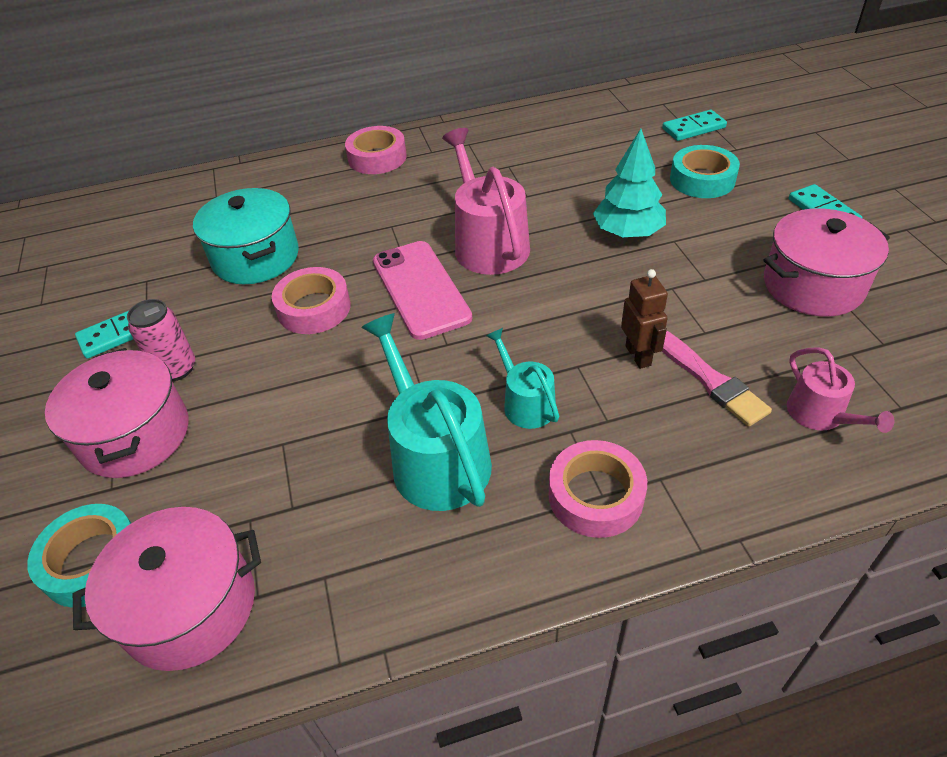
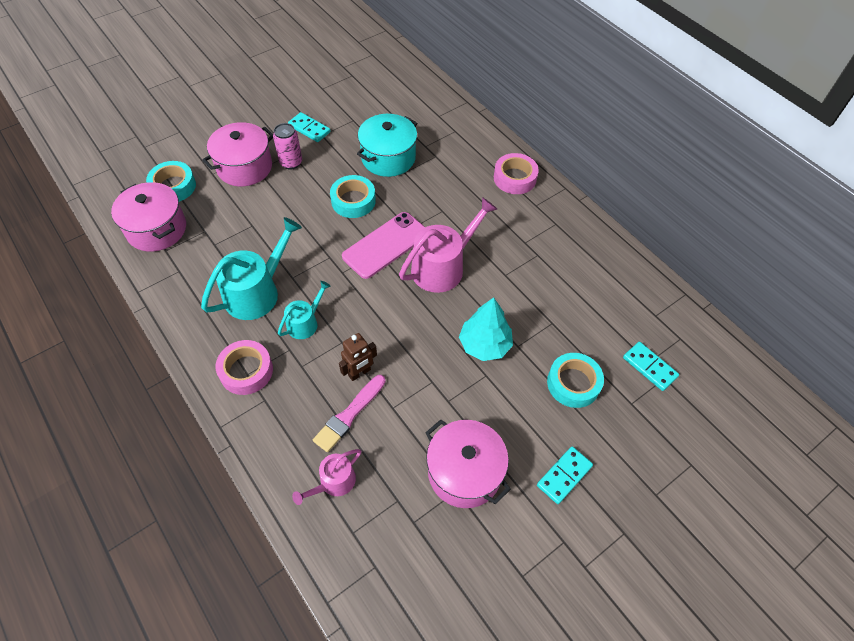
camera: 65 degrees right, 10 degrees up
(314, 308) = (353, 201): pink tape -> turquoise tape

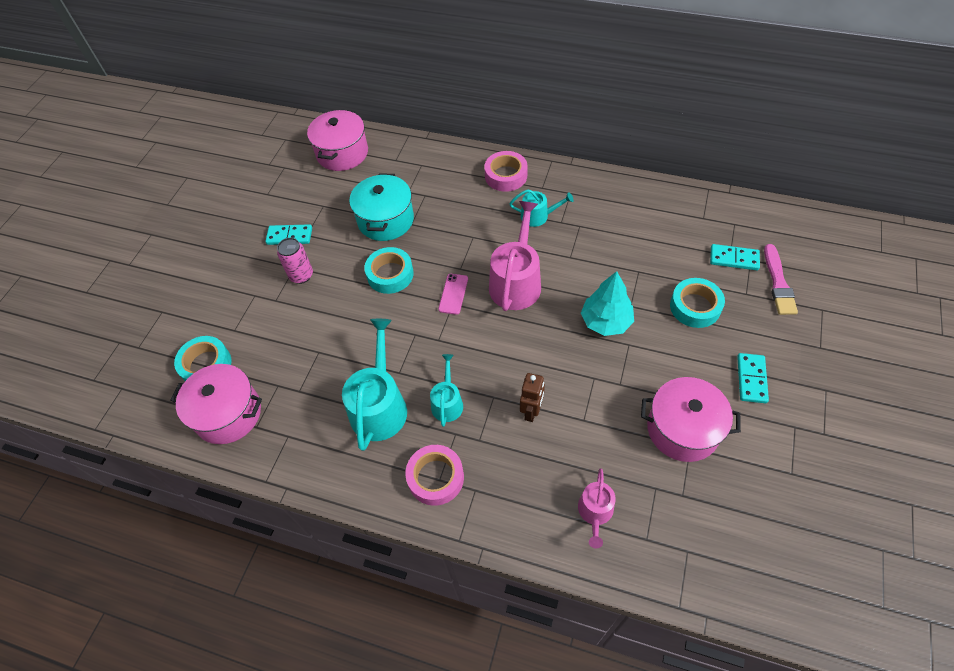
camera: 30 degrees left, 0 degrees up
(244, 167) = (260, 305): pink pot -> pink pot (342, 153)
(349, 415) = (555, 450): pink brush -> pink brush (778, 283)
(385, 245) = (453, 294): pink phone -> pink phone, size x0.53
(510, 226) = (538, 216): none -> turquoise watering can

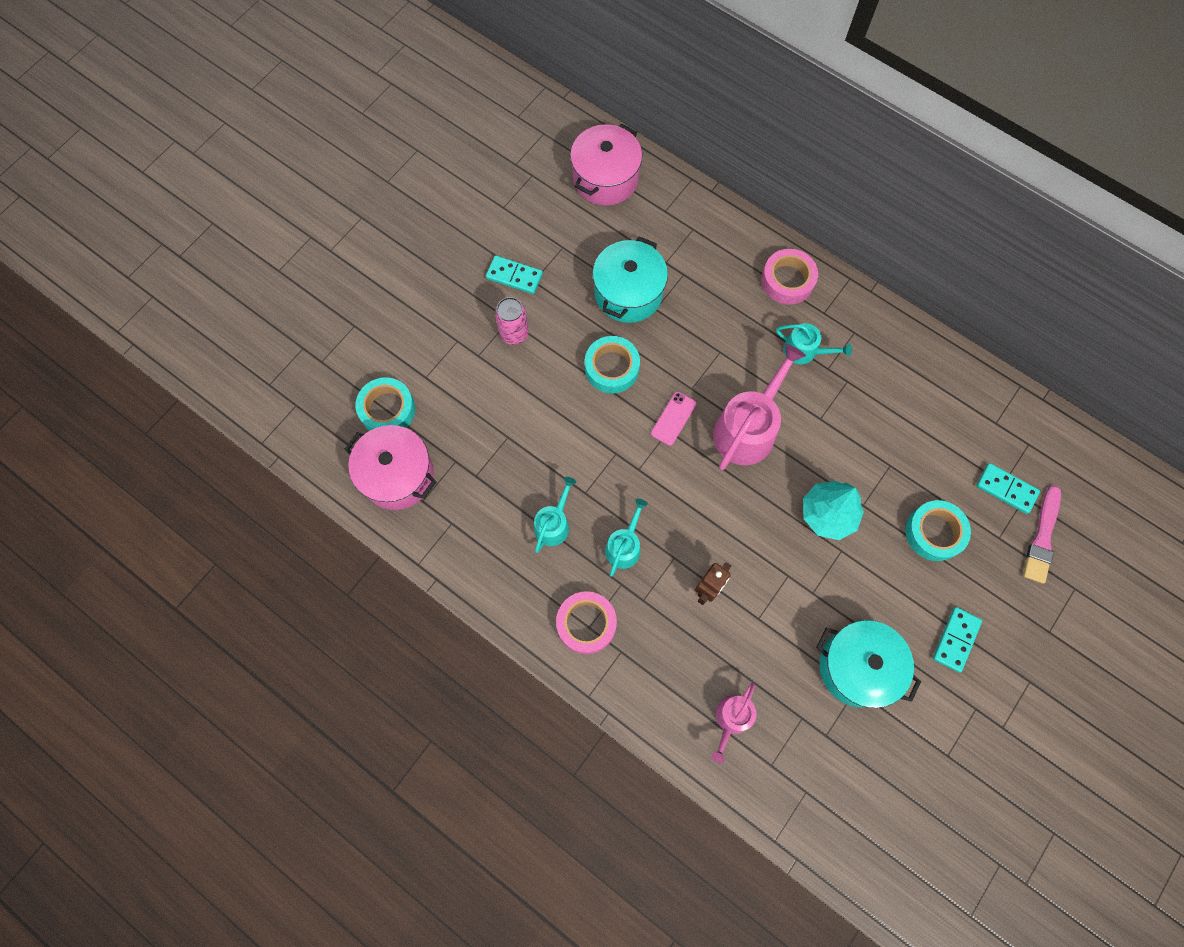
camera: 15 degrees right, 15 degrees up
(379, 406) = (553, 524): turquoise watering can -> turquoise watering can, size x0.56
(682, 429) = (857, 667): pink pot -> turquoise pot

